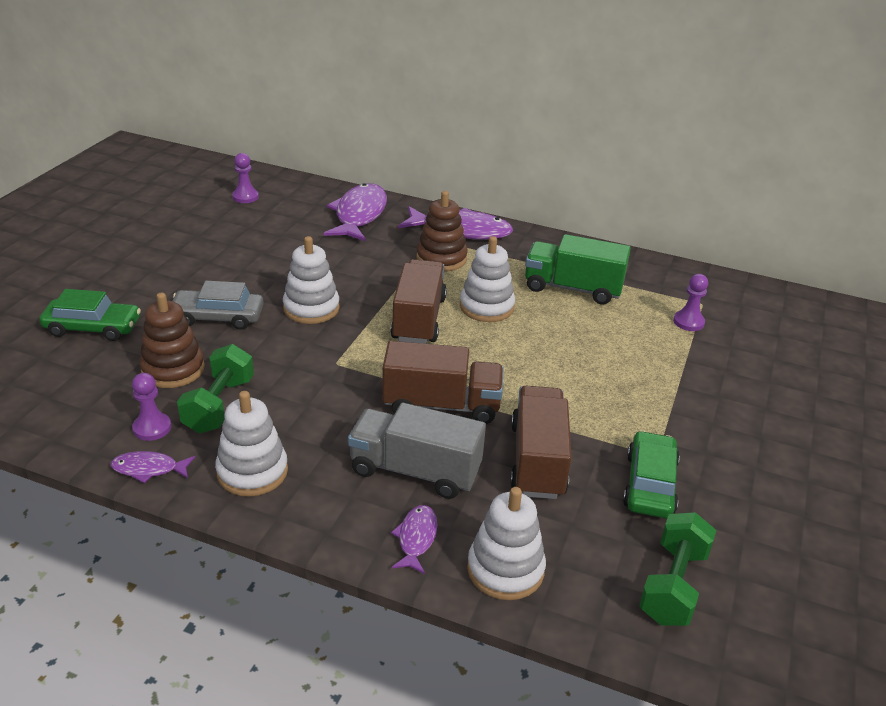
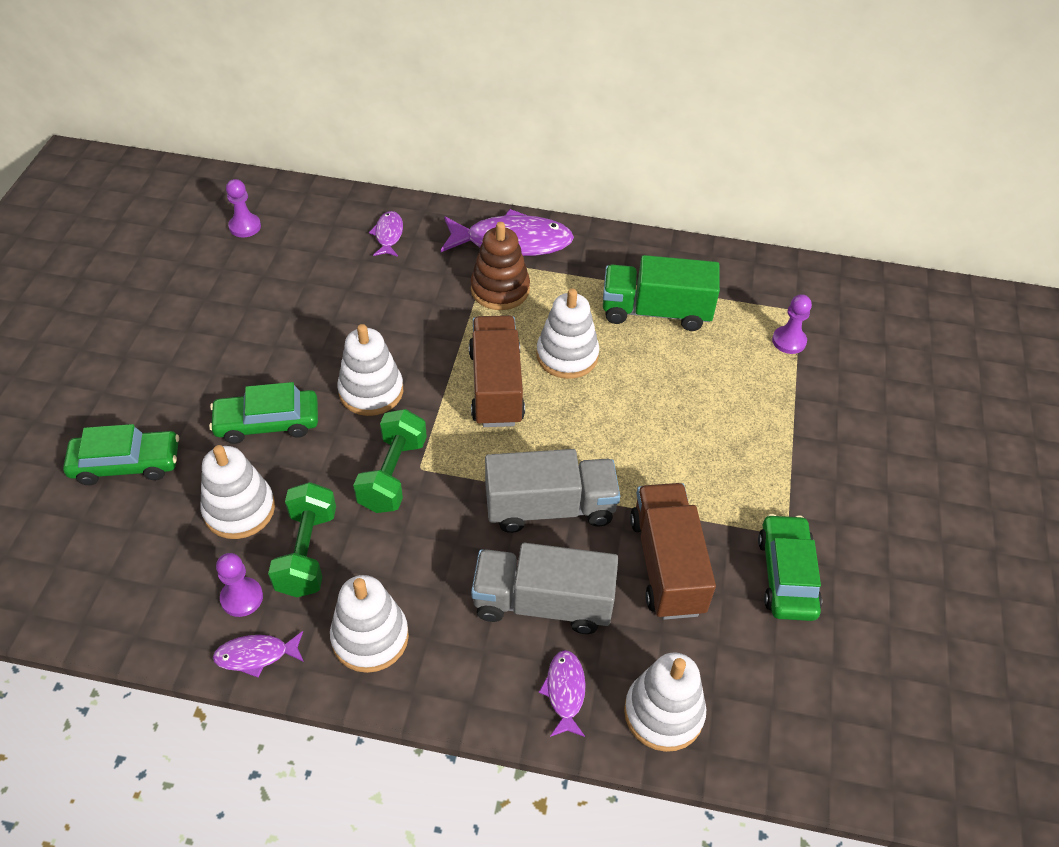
camera: 10 degrees left, 15 degrees up
(173, 369) = (239, 509): brown stacking toy -> white stacking toy
(218, 317) = (267, 423): grey car -> green car
(359, 215) = (388, 235): purple fish -> purple fish, size x0.49
(441, 405) = (550, 508): brown truck -> grey truck
(673, 585) = (831, 699): green dumbbell -> green dumbbell (393, 474)

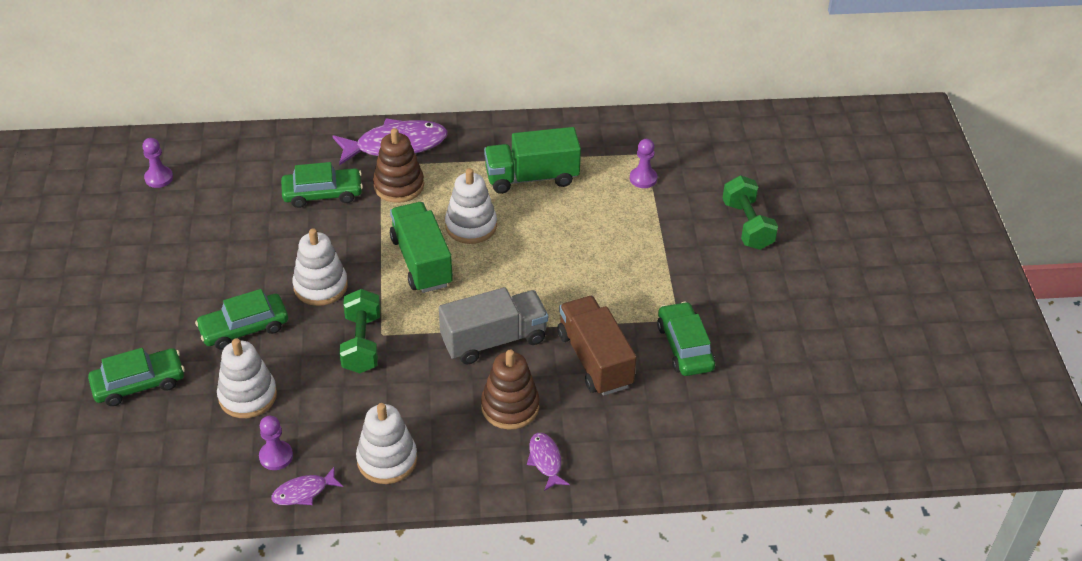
camera: 15 degrees left, 5 degrees down
(307, 552) = (315, 413): green dumbbell -> green dumbbell (747, 225)
(388, 235) = (288, 160): purple fish -> none
(412, 281) = (322, 194): none -> green car
(496, 387) = (421, 261): brown truck -> green truck
(542, 603) = (510, 406): grey truck -> brown stacking toy
(663, 713) = (621, 457): white stacking toy -> none

